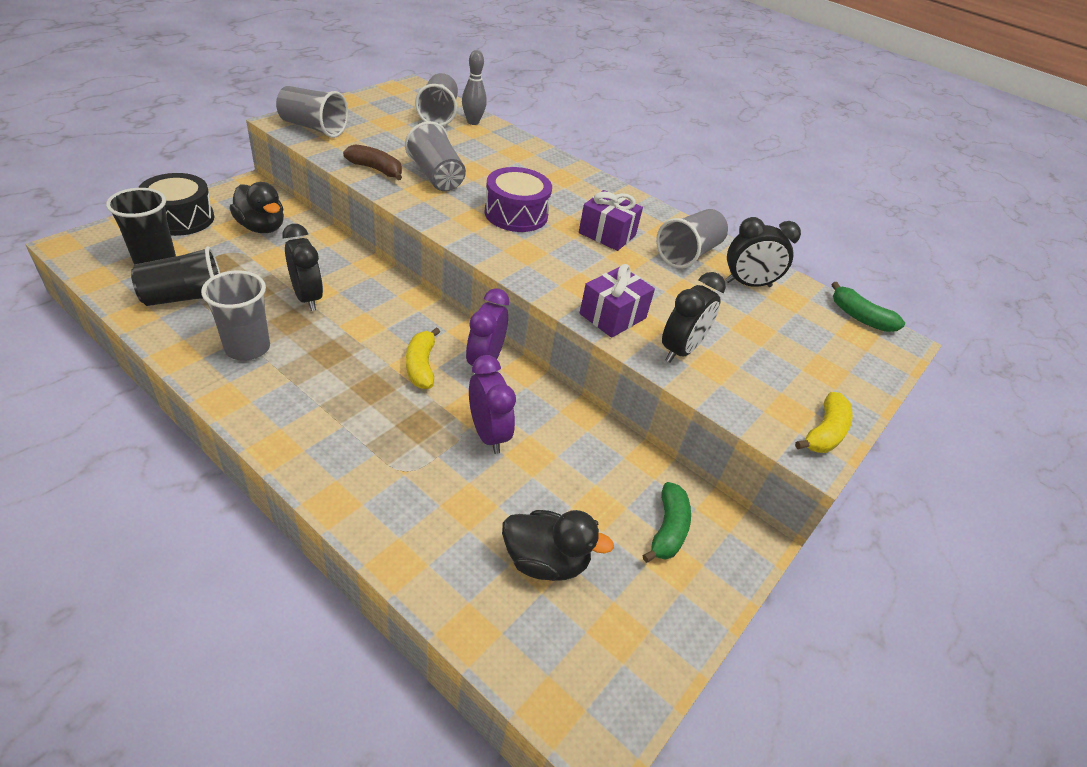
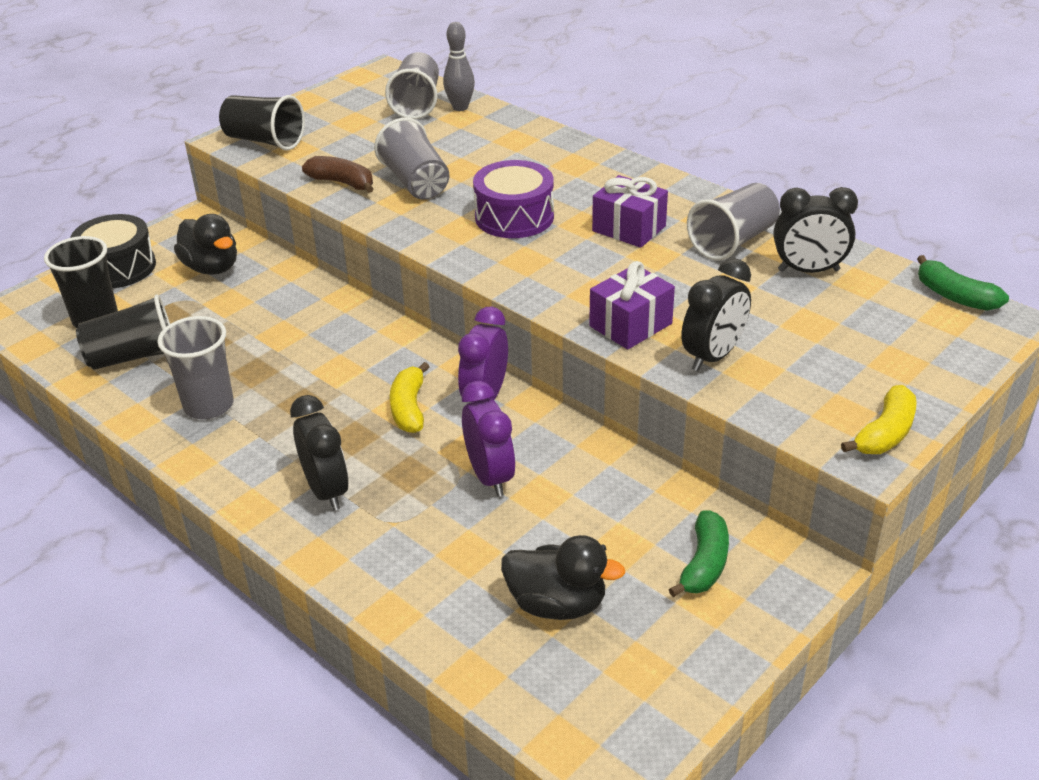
camera: 10 degrees right, 5 degrees down
(307, 297) = (272, 343): black clock -> black clock (326, 490)
(313, 128) = (264, 141): grey cup -> black cup

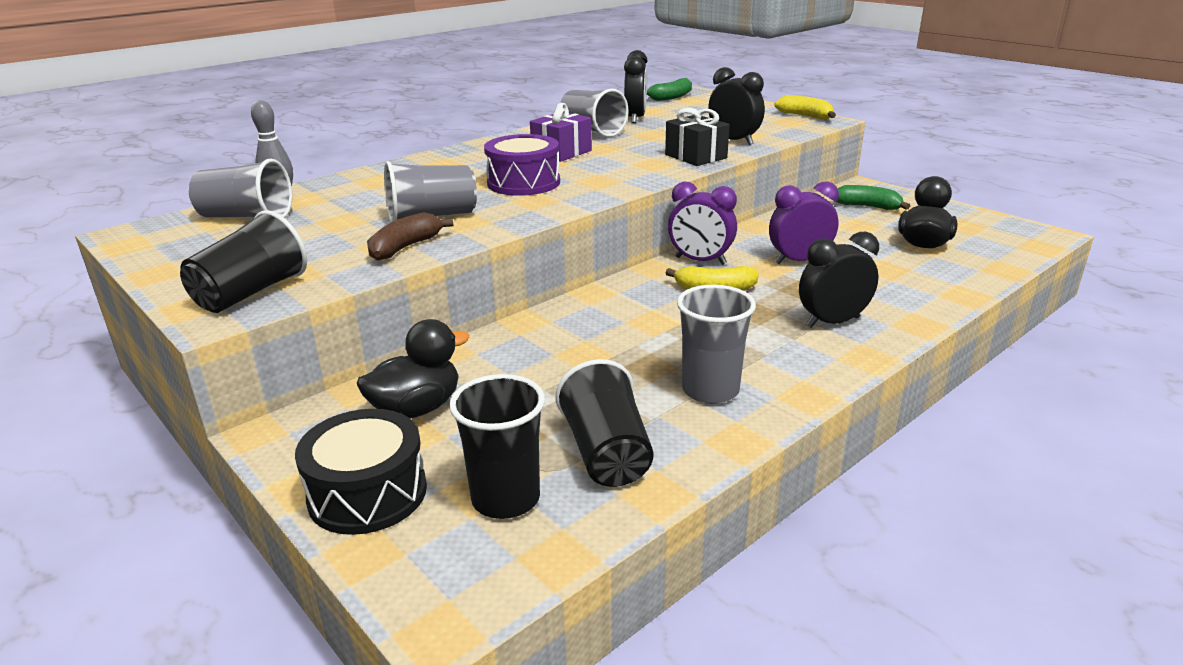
camera: 85 degrees left, 10 degrees down
(630, 325) = (696, 156): purple gift -> black gift

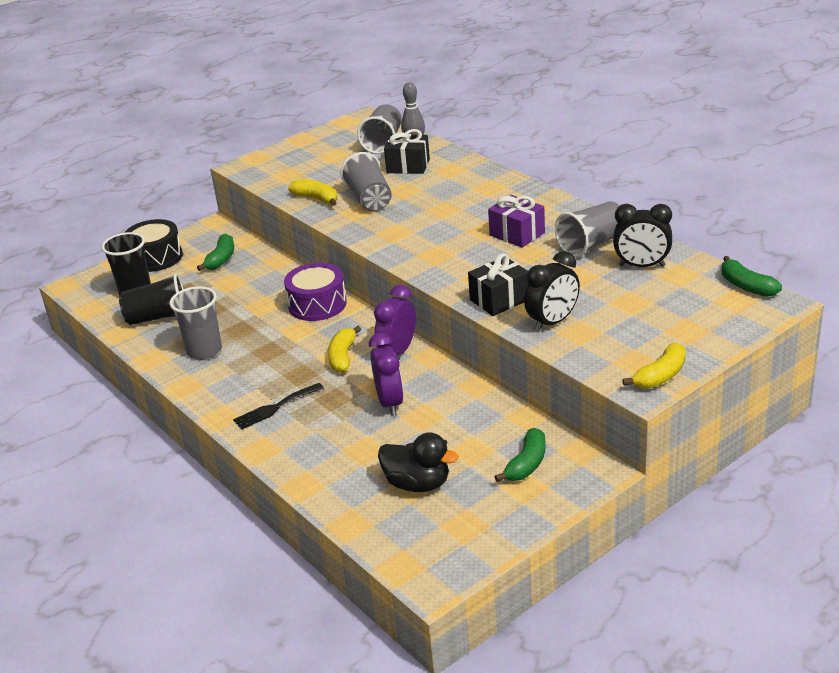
camera: 95 degrees right, 5 degrees up
(251, 293) = (267, 168): black cup -> none
(345, 200) = (408, 166): none -> black gift
(405, 247) = (316, 199): brown banana -> yellow banana
(416, 408) = (221, 259): black duck -> green banana
(523, 183) = (435, 224): purple drum -> purple drum (317, 304)
(832, 322) = (275, 408): black clock -> black fork

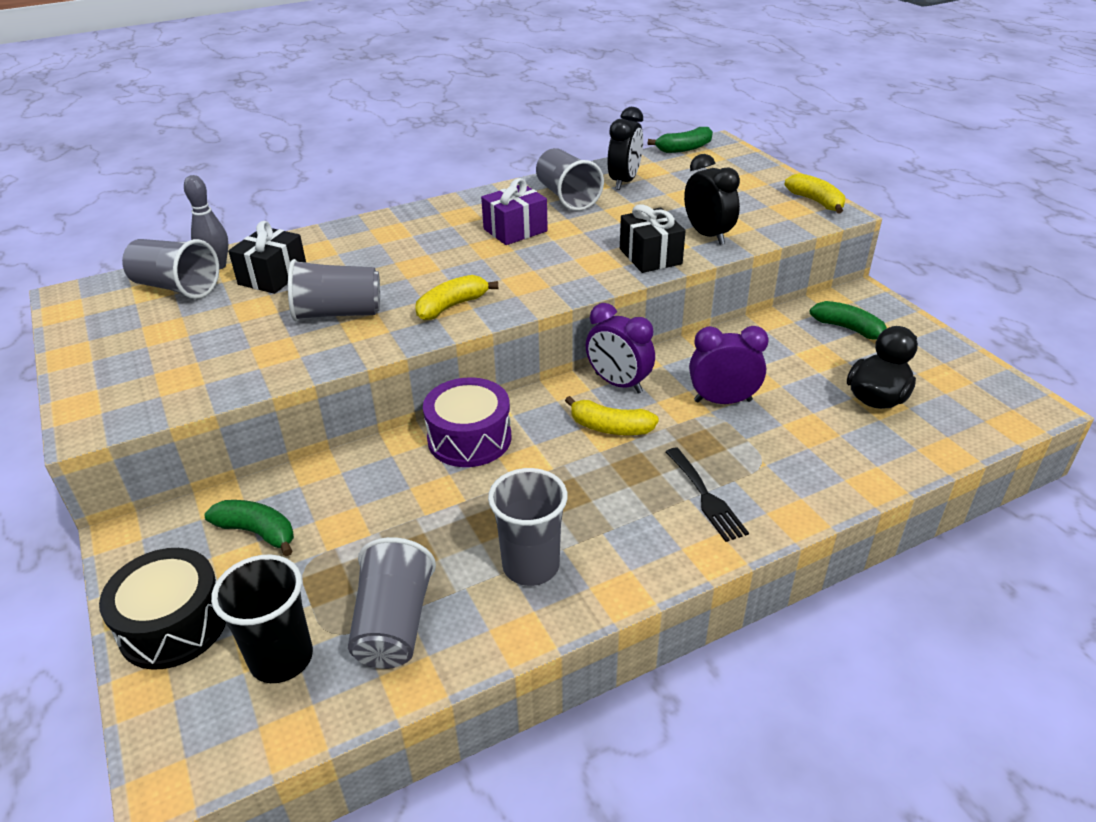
camera: 80 degrees left, 5 degrees up
(158, 317) = (394, 624): black cup -> grey cup
(316, 199) = (291, 356): yellow banana -> yellow banana (452, 306)

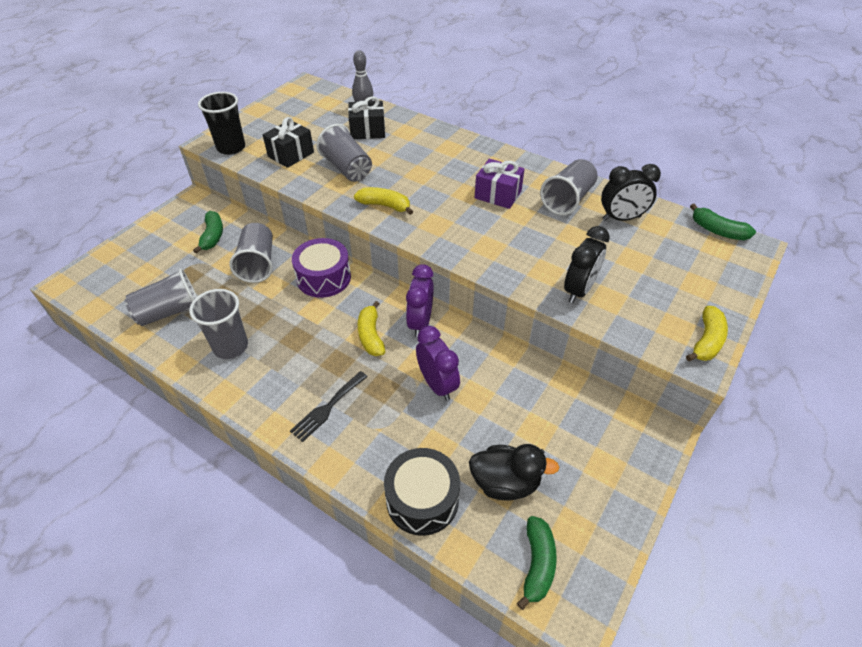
camera: 60 degrees right, 10 degrees up
(173, 624) = (146, 241): black drum -> black drum (422, 499)
(176, 287) = (334, 108): grey cup -> grey cup (258, 264)
(281, 658) = (137, 284): black cup -> black cup (231, 148)
(650, 256) = (518, 270): black gift -> black gift (291, 154)
(848, 329) = (594, 438): green banana -> green banana (537, 564)

